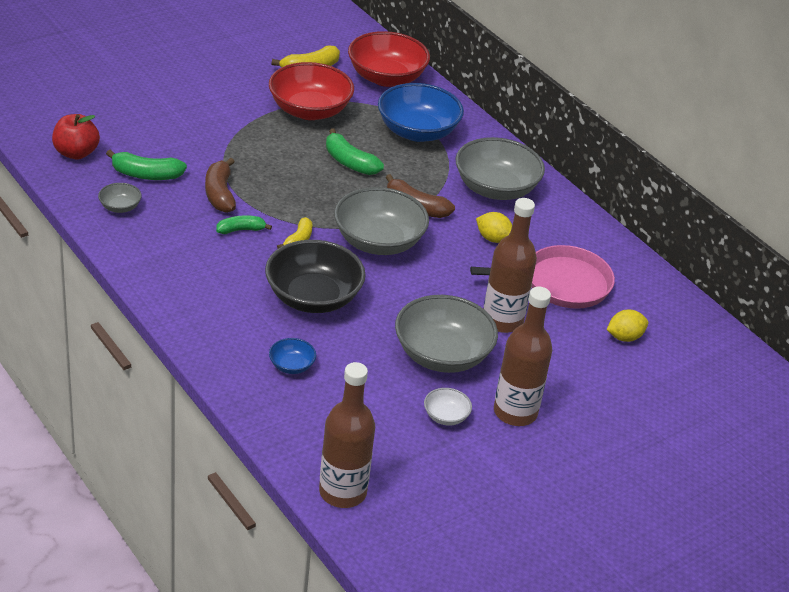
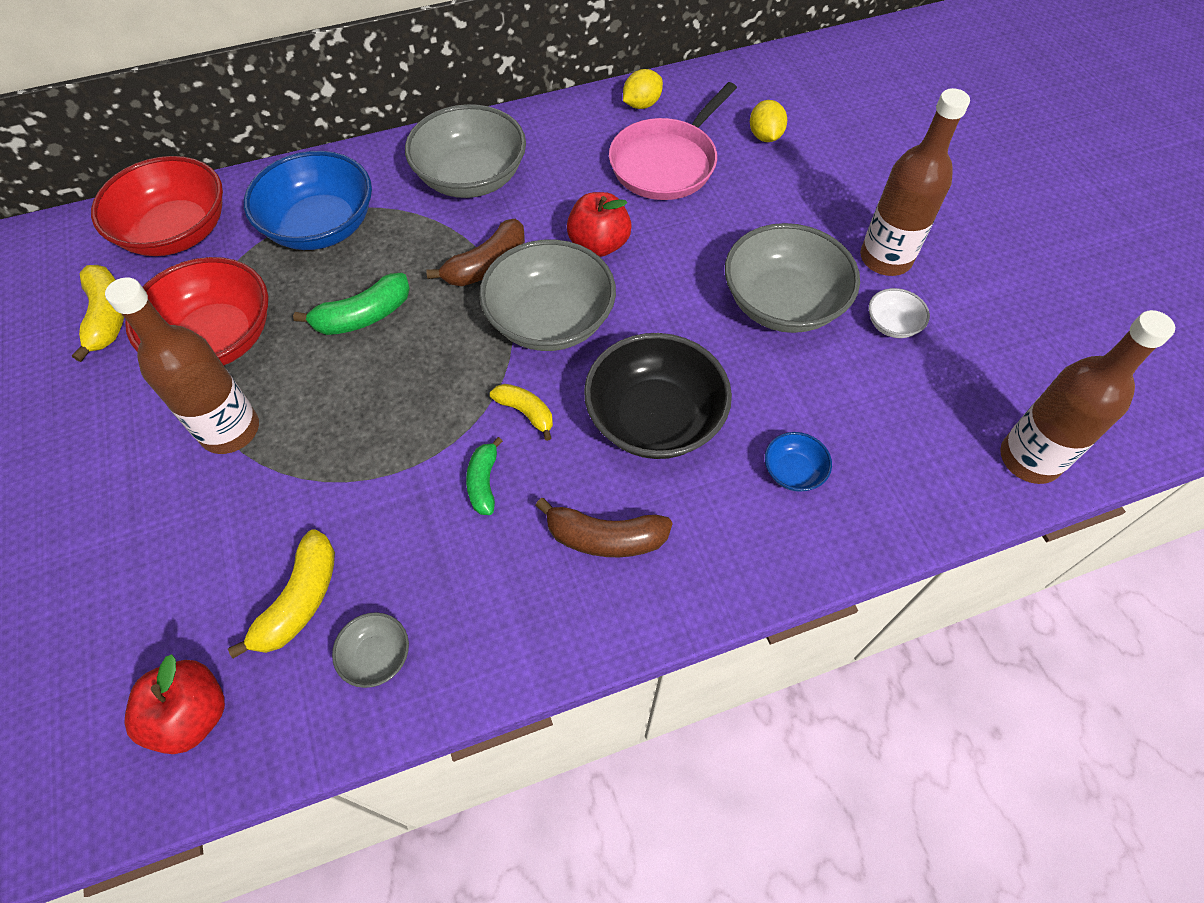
camera: 70 degrees left, 20 degrees up
(146, 175) = (300, 600): green banana -> yellow banana
(220, 194) = (386, 496): brown banana -> brown banana (605, 537)
(459, 257) = (599, 244): none -> red apple
(493, 239) = (570, 204): yellow lemon -> yellow lemon (641, 104)
(502, 321) = (725, 232): brown bottle -> brown bottle (230, 430)
(562, 283) = (666, 163): pink pan -> pink pan turned 150 degrees counterclockwise

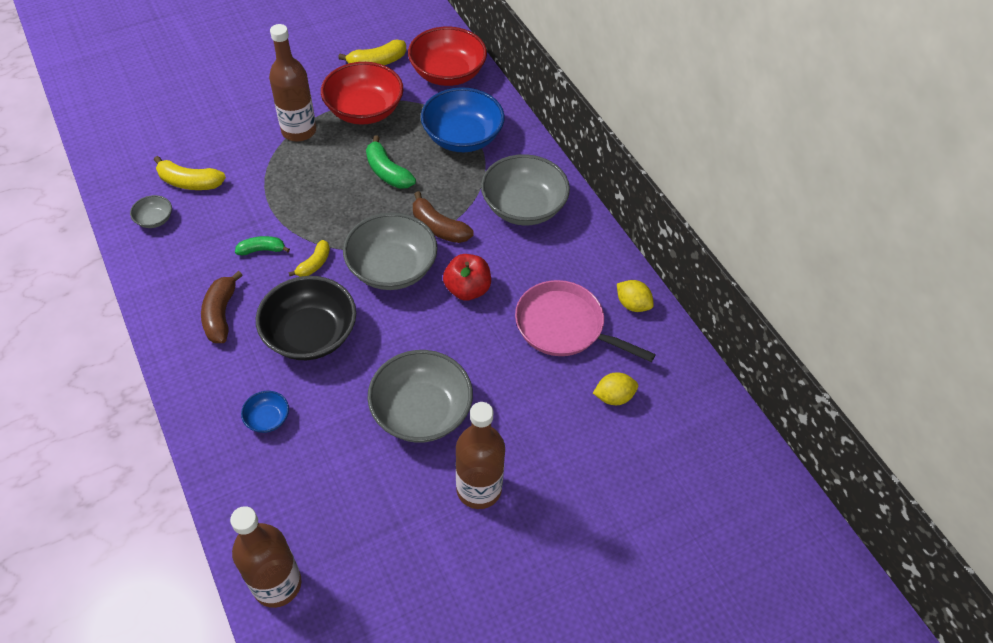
camera: 80 degrees right, 5 degrees down
(192, 715) = (131, 155): red apple -> none
(892, 324) = (406, 490): white bowl -> none

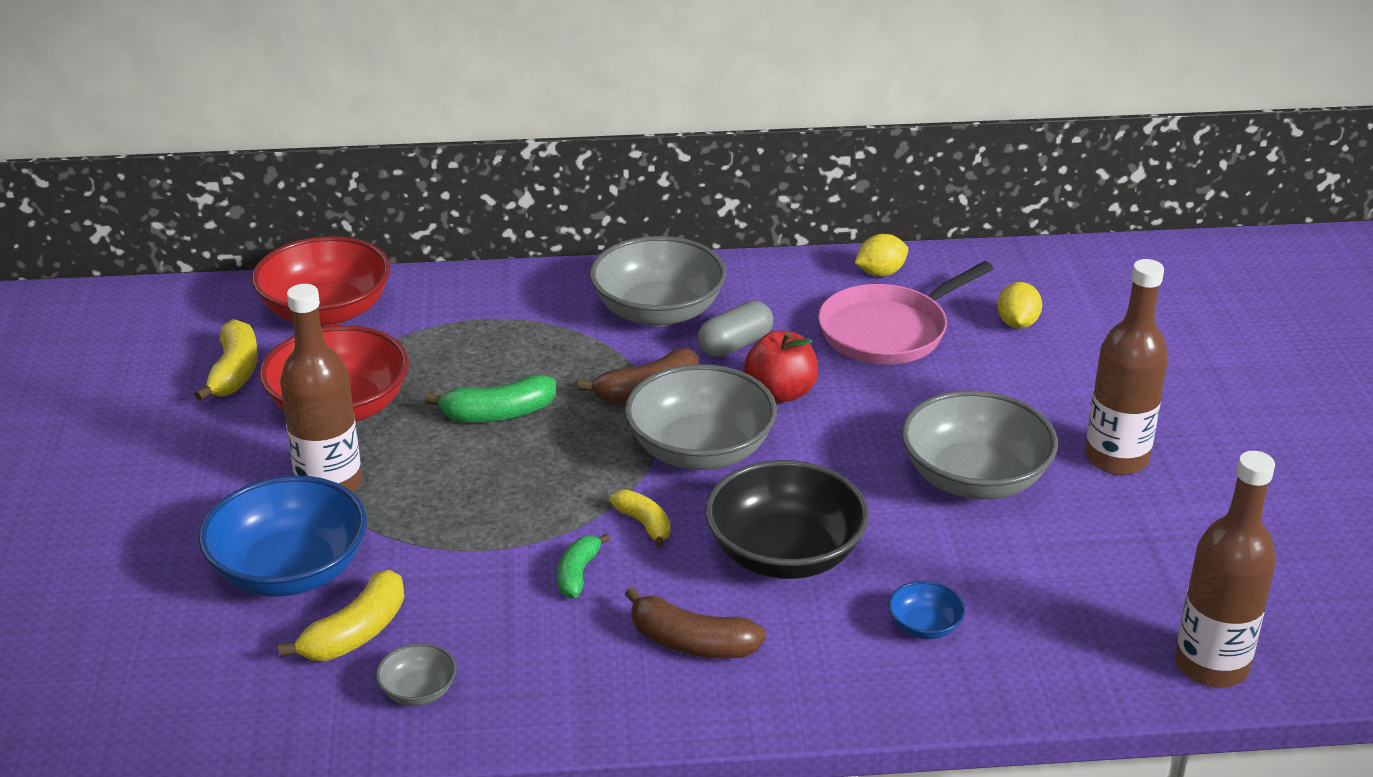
camera: 65 degrees left, 20 degrees down
(462, 137) = (479, 330): blue bowl -> blue bowl (290, 571)
(507, 253) = (735, 345): none -> grey capsule

